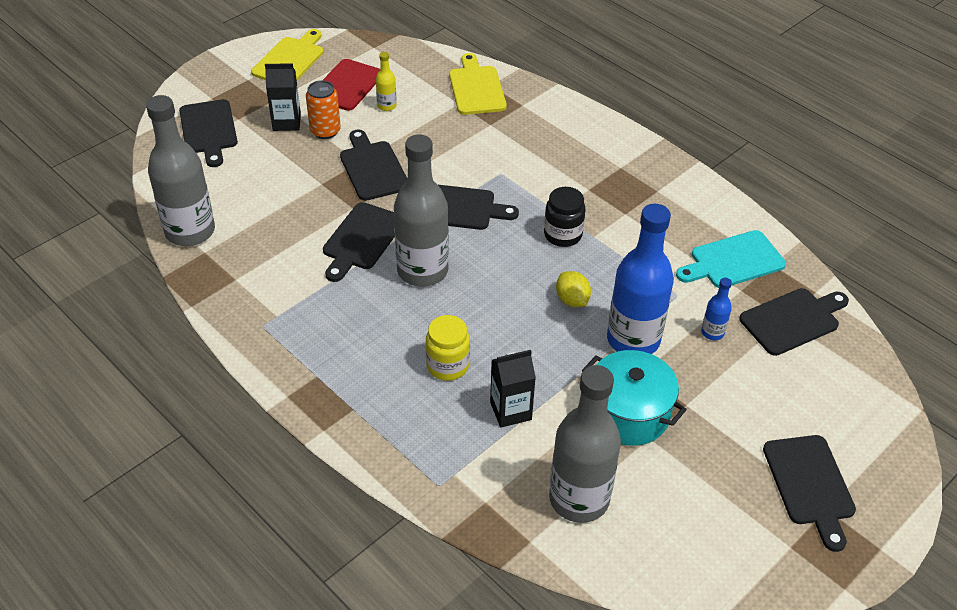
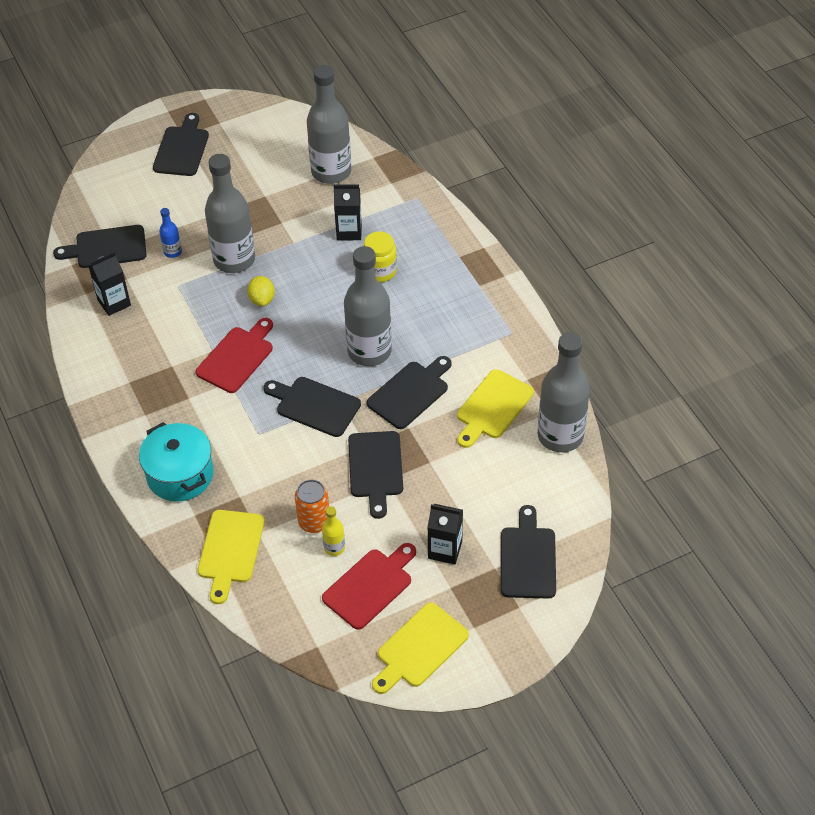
camera: 160 degrees left, 5 degrees up
(268, 243) = (492, 407): none -> yellow cutting board
(325, 131) = (408, 527): orange can -> orange can (314, 522)
(563, 235) = (237, 357): black jar -> red cutting board
(628, 413) = (269, 212): turquoise pot -> turquoise pot (180, 475)
(633, 340) = (234, 260): blue bottle -> grey bottle
(733, 261) = (114, 303): turquoise cutting board -> black carton

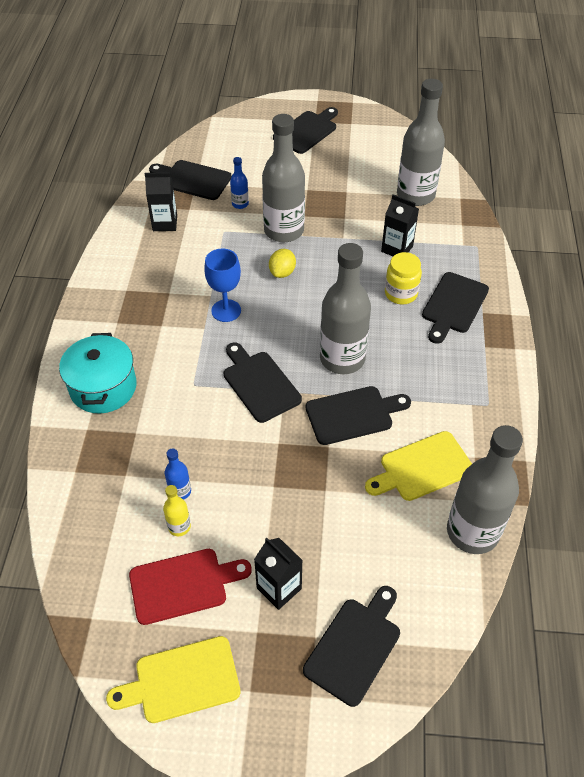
camera: 30 degrees right, 0 degrees up
(230, 550) = (89, 478): yellow cutting board -> none
(237, 357) = (226, 311): red cutting board -> blue goblet
(314, 522) = (180, 491): orange can -> blue bottle
(375, 468) = (271, 470): black cutting board -> black cutting board (453, 305)

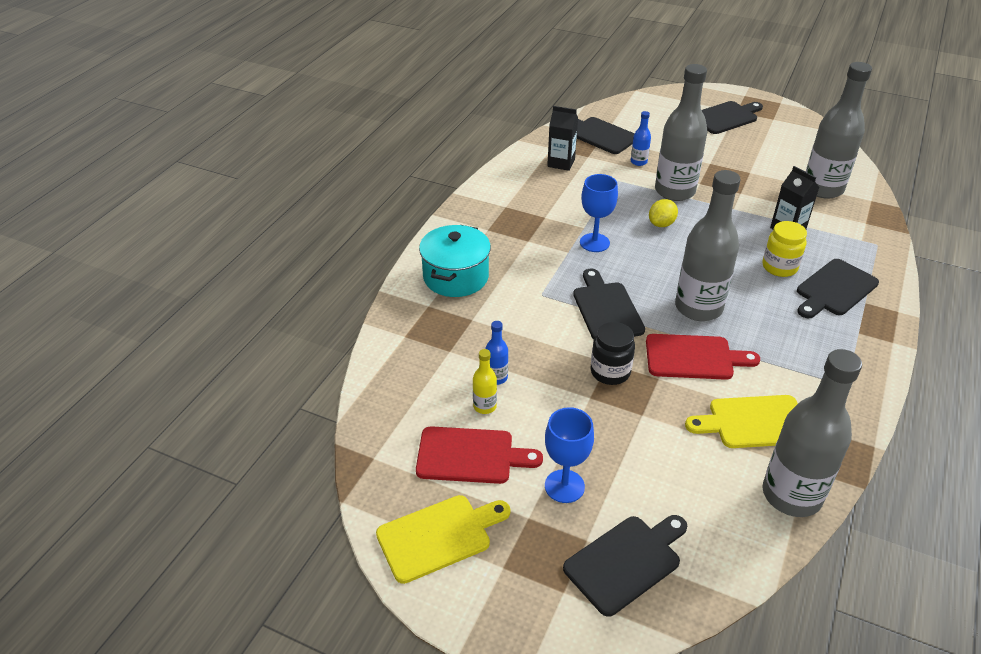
camera: 20 degrees right, 10 degrees down
(182, 680) = (439, 536): yellow cutting board -> yellow cutting board turned 150 degrees clockwise
(279, 588) = (564, 486): black carton -> blue goblet
(283, 453) = (610, 372): none -> black jar
(353, 415) = (694, 357): black cutting board -> red cutting board

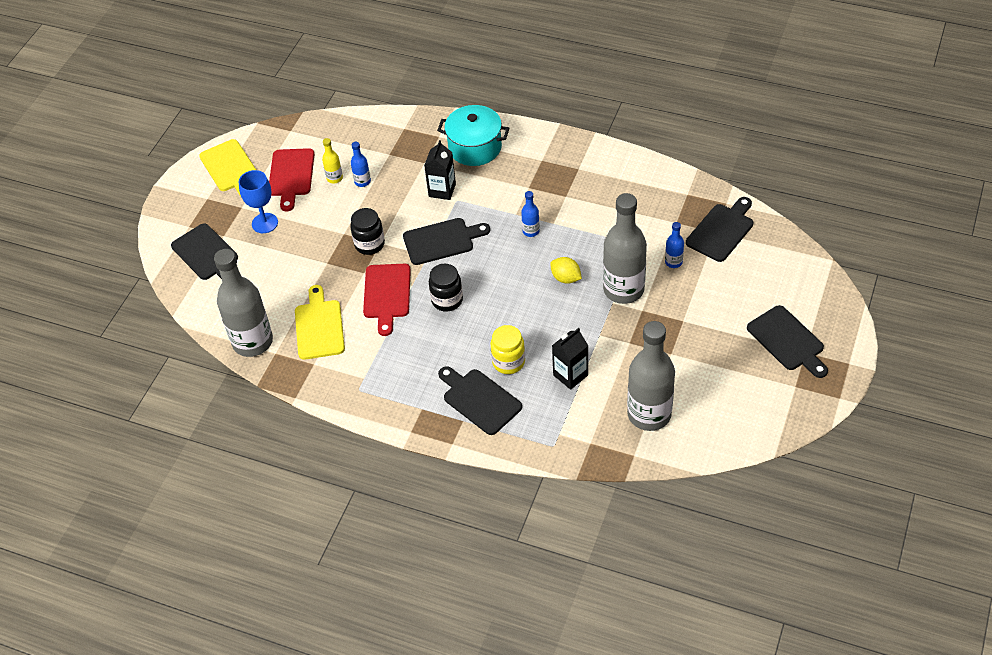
camera: 90 degrees right, 10 degrees up
(561, 163) = (660, 202): black carton -> black carton (442, 190)
(594, 243) = (531, 231): blue goblet -> blue bottle
(698, 308) = (447, 300): grey bottle -> black jar

